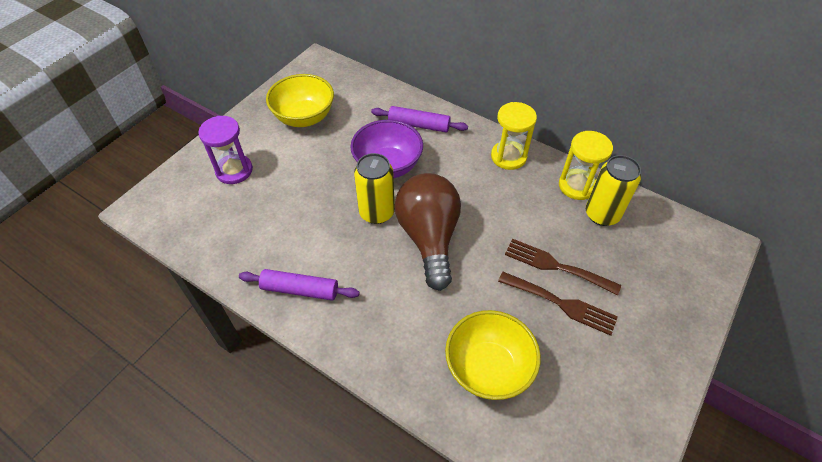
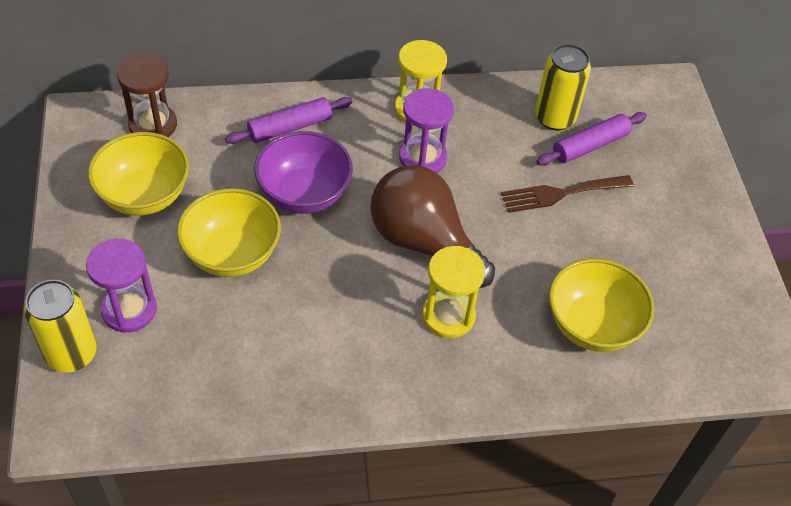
camera: 45 degrees left, 0 degrees up
(300, 289) = (351, 381): purple rolling pin -> purple rolling pin (590, 145)
(314, 174) = (232, 254): none -> yellow bowl
(347, 84) = (153, 125): none -> brown hourglass
(377, 212) = (345, 251): yellow can -> yellow can (71, 354)
(481, 187) = (422, 158): none -> purple hourglass
(561, 304) = (597, 225): brown fork -> none
(577, 186) = (508, 102): yellow hourglass -> yellow hourglass (448, 316)

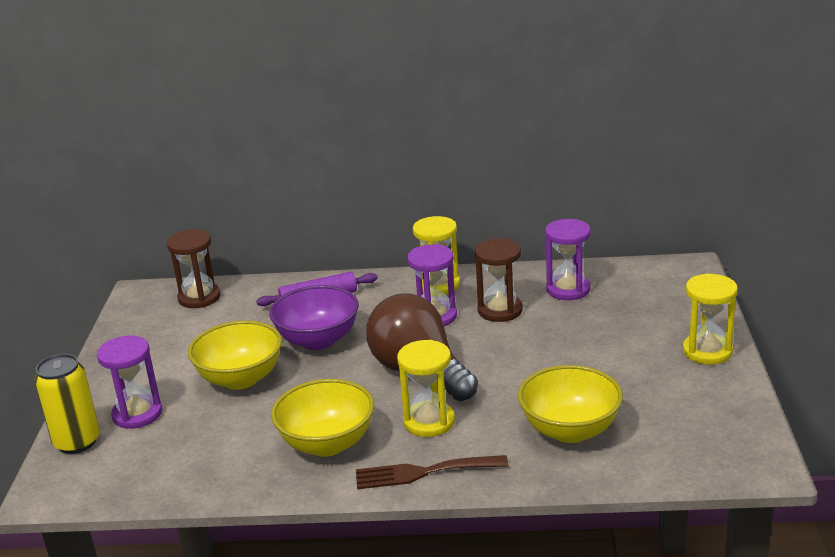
camera: 15 degrees right, 25 degrees down
(144, 195) = (176, 341): yellow bowl -> yellow bowl (327, 444)
(490, 149) = (500, 310): none -> brown hourglass
(554, 118) = (568, 289): yellow can -> purple hourglass
(561, 193) = (561, 339): brown fork -> brown fork (423, 472)
(590, 145) = (598, 307): purple rolling pin -> none
(707, 211) = (707, 351): none -> yellow hourglass

